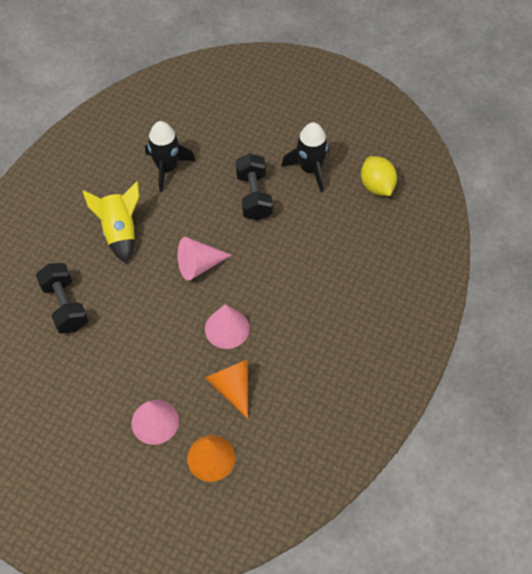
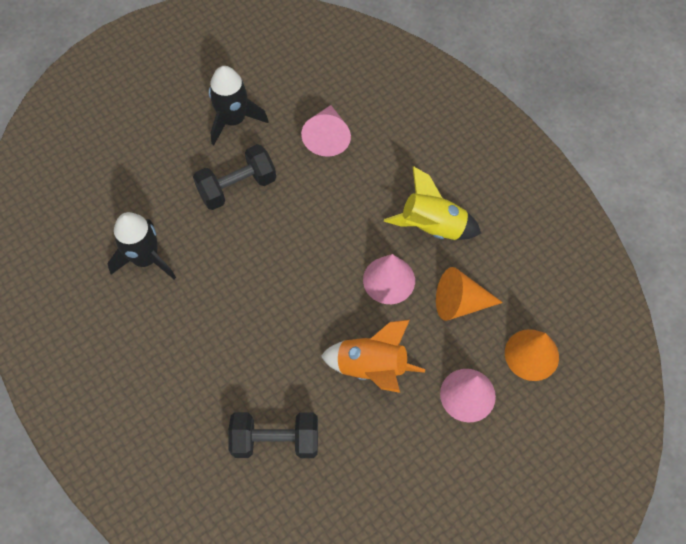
camera: 65 degrees left, 5 degrees up
(120, 231) = (205, 342): yellow rocket -> yellow rocket (432, 227)
(148, 345) = (371, 367): none -> orange rocket
(198, 265) = (296, 277): pink cone -> pink cone (327, 137)
(254, 196) = (237, 187): black dumbbell -> black dumbbell turned 45 degrees counterclockwise
(376, 186) = (290, 71): yellow lemon -> none

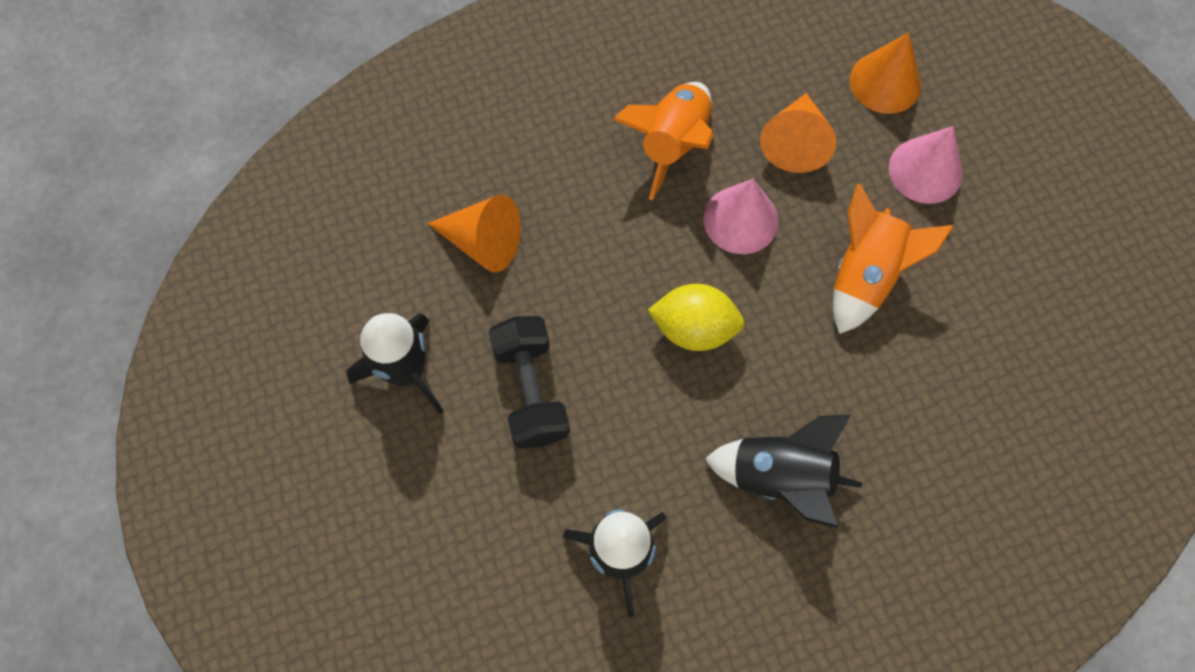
camera: 75 degrees left, 5 degrees up
(213, 340) = (780, 477): none -> black rocket
(275, 440) = (947, 423): black dumbbell -> none
(302, 268) = (694, 328): none -> yellow lemon
(327, 137) = (483, 242): pink cone -> orange cone
(432, 227) = (673, 143): yellow rocket -> orange rocket

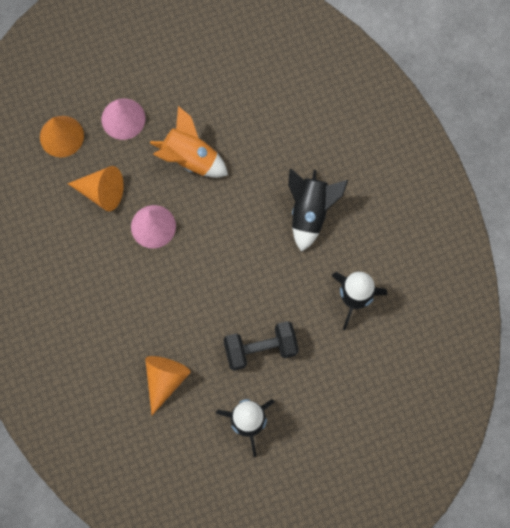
camera: 90 degrees left, 5 degrees up
(673, 143) = (100, 264): orange rocket -> none
(694, 328) = (222, 255): yellow lemon -> none

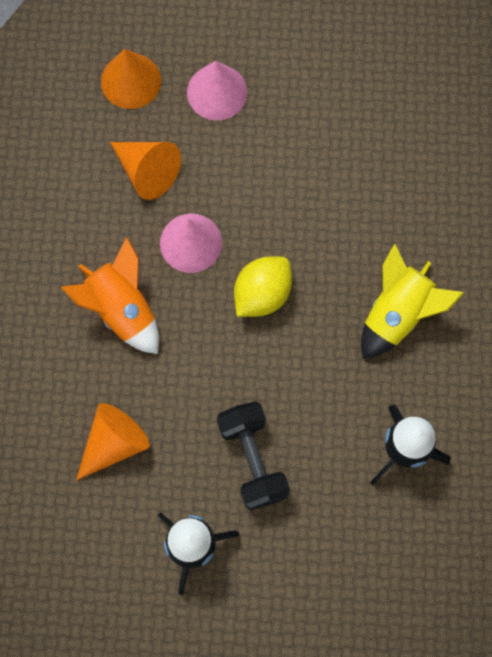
camera: 25 degrees right, 0 degrees up
(190, 158) = (277, 178): orange rocket -> orange rocket (121, 309)
(216, 239) = (262, 294): none -> yellow lemon
(260, 349) = (253, 459): black dumbbell -> black dumbbell turned 60 degrees clockwise
(310, 212) = (398, 314): black rocket -> yellow rocket

